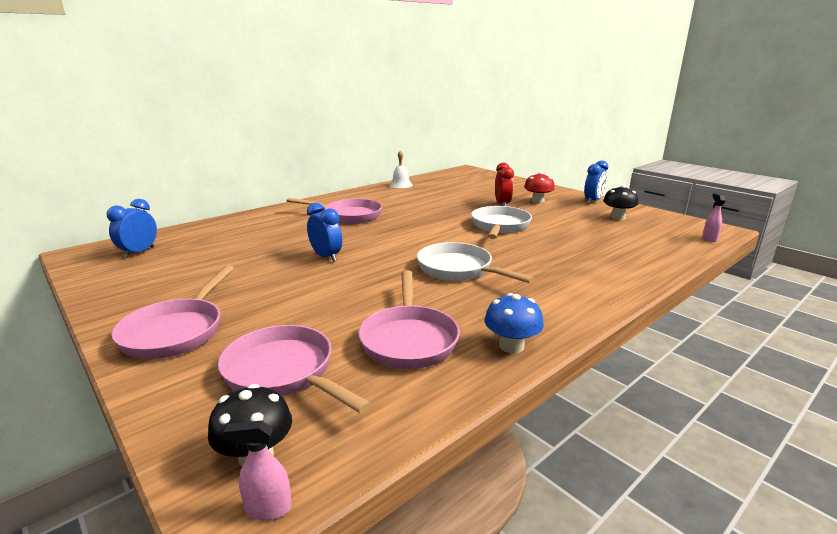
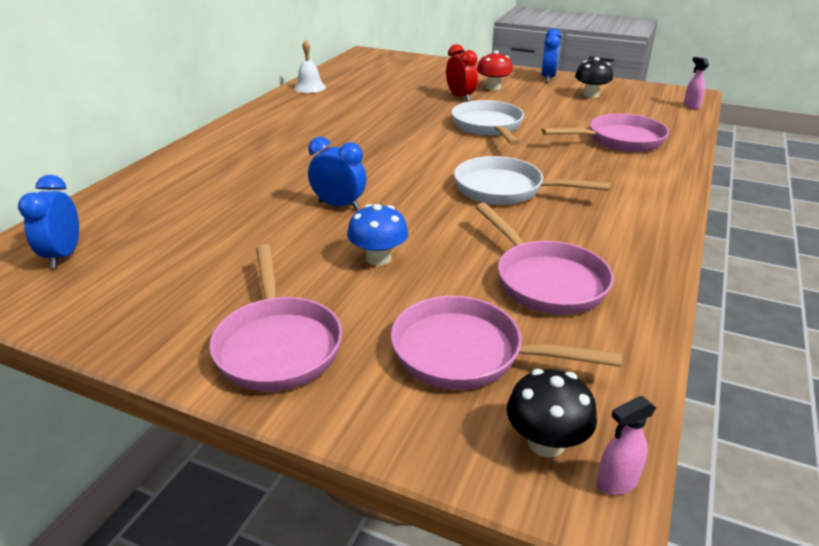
camera: 25 degrees left, 10 degrees up
(348, 216) = (296, 143): pink pan -> pink pan (619, 140)
(511, 346) = (643, 261): blue mushroom -> blue mushroom (378, 258)

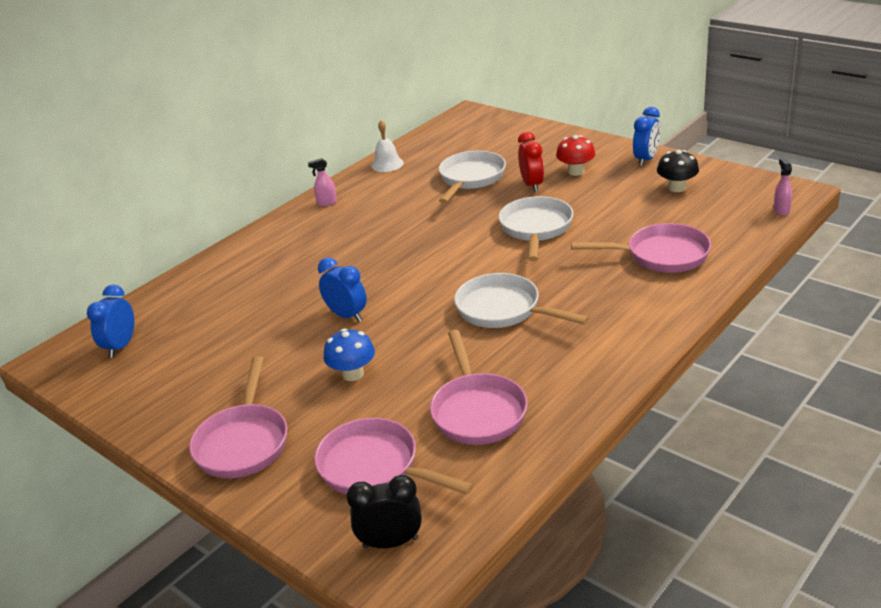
camera: 20 degrees right, 0 degrees up
(399, 95) = (470, 179): none -> white pan
(546, 442) = (390, 542): black mushroom -> black clock
(616, 482) = (421, 577): pink spray bottle -> pink spray bottle (327, 203)

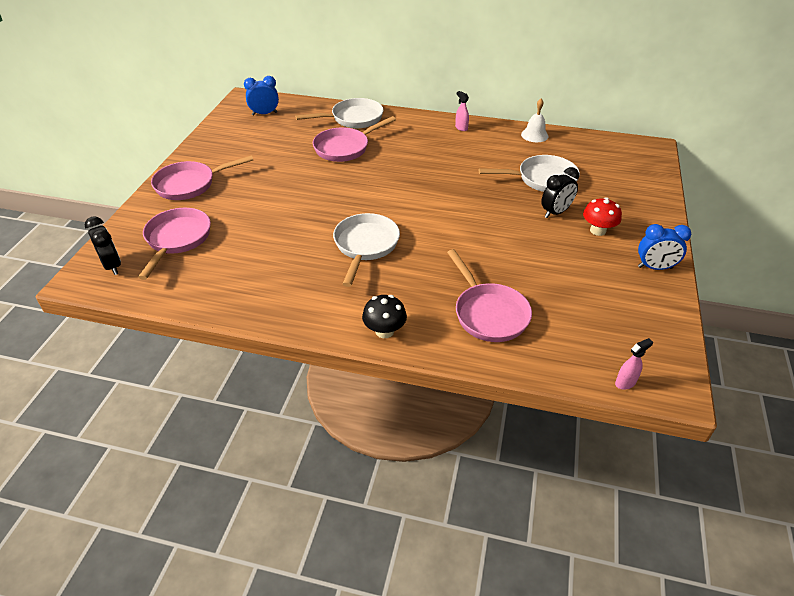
camera: 60 degrees right, 10 degrees up
(347, 315) = (328, 180): blue clock -> none
(353, 374) = (266, 202): blue mushroom -> none
(477, 411) = (243, 266): pink pan -> pink pan (345, 148)
(532, 185) = (555, 212): red clock -> black clock
(536, 229) = (487, 232): white pan -> white pan (353, 119)
(677, 188) = (616, 299): black mushroom -> black mushroom (384, 331)

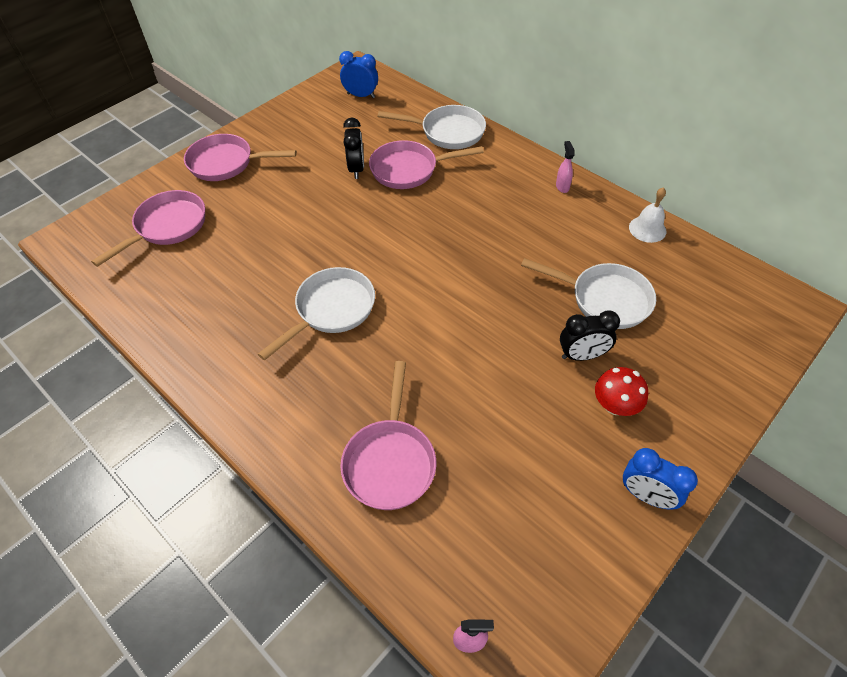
camera: 30 degrees right, 10 degrees up
(112, 266) = (95, 235): black clock -> black clock (356, 169)
(384, 331) = (267, 429): black mushroom -> none

